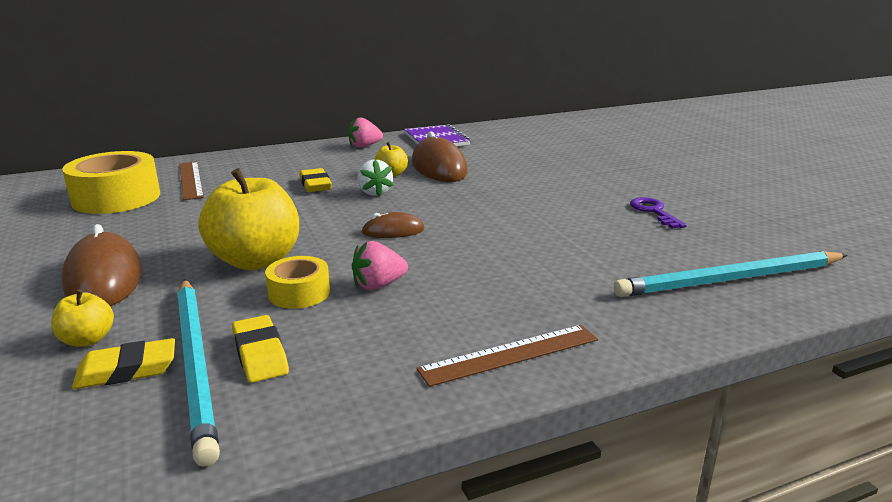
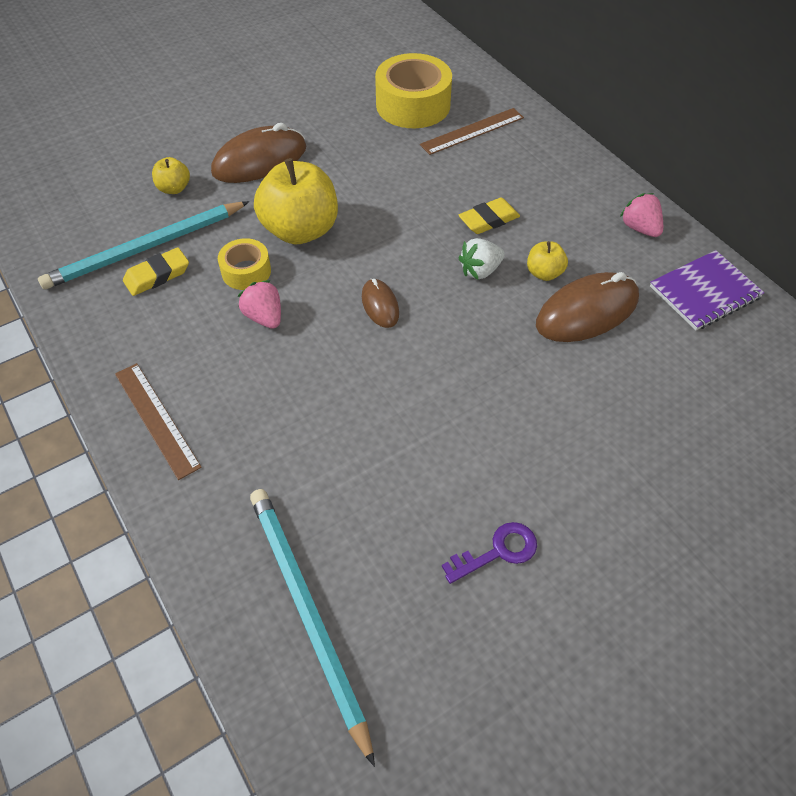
camera: 80 degrees right, 30 degrees up
(127, 370) = (139, 220): yellow eraser -> none

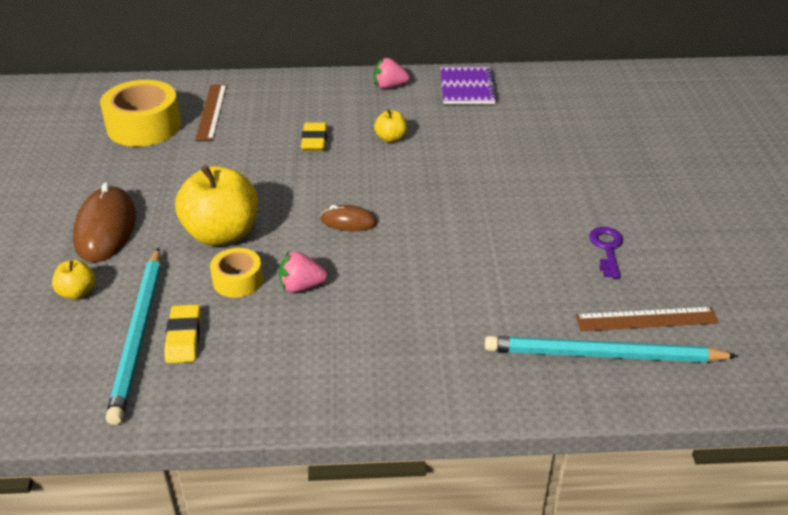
camera: 60 degrees left, 15 degrees down
(157, 419) = (358, 386): brown ruler -> brown ruler (646, 319)
(480, 270) = (361, 163): white strawberry -> none
(587, 312) = (442, 136): brown mouse -> none

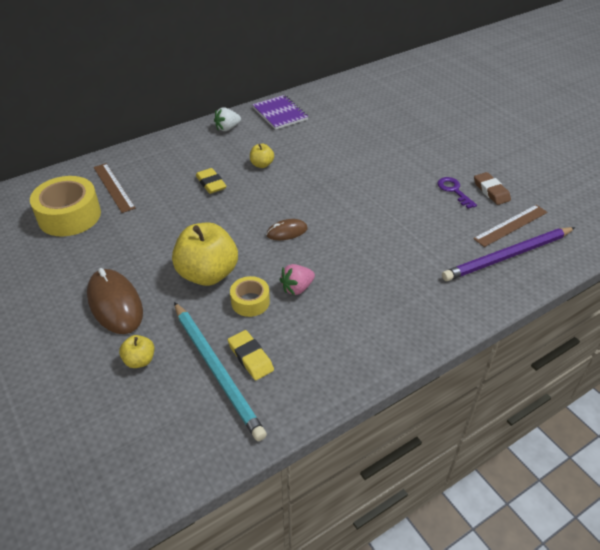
camera: 30 degrees left, 5 degrees up
(389, 86) = (227, 128): pink strawberry -> white strawberry
(602, 355) = (507, 256): turquoise pencil -> purple pencil
(660, 267) = (491, 191): none -> brown eraser

